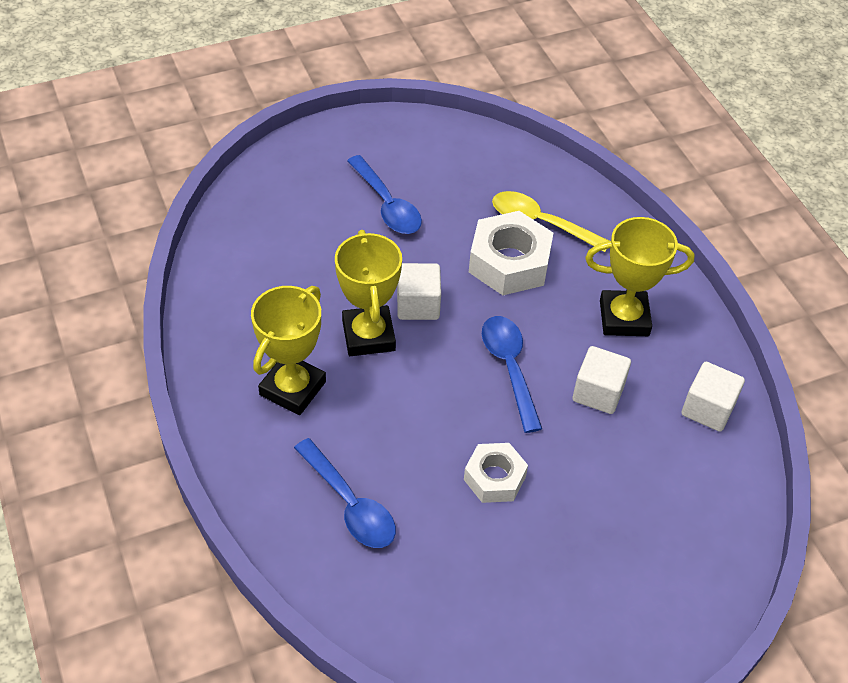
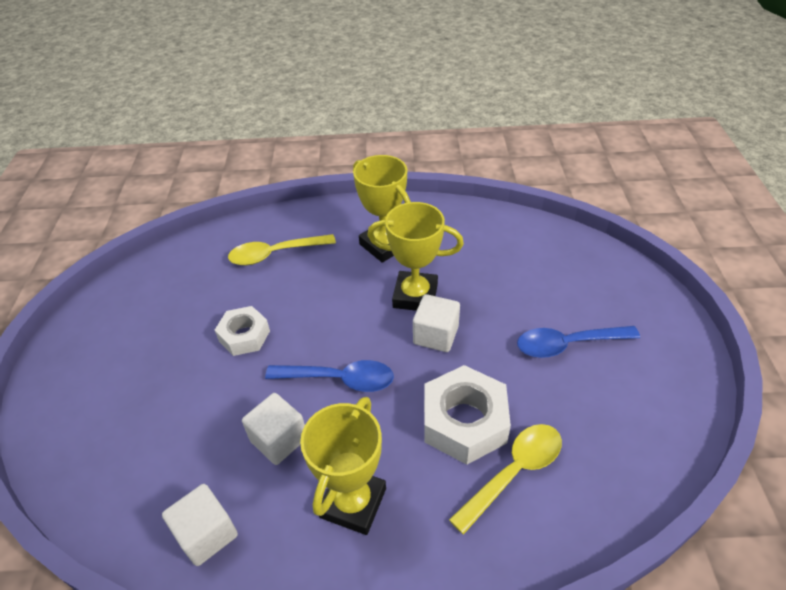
camera: 115 degrees right, 5 degrees down
(350, 504) = (275, 254): blue spoon -> yellow spoon

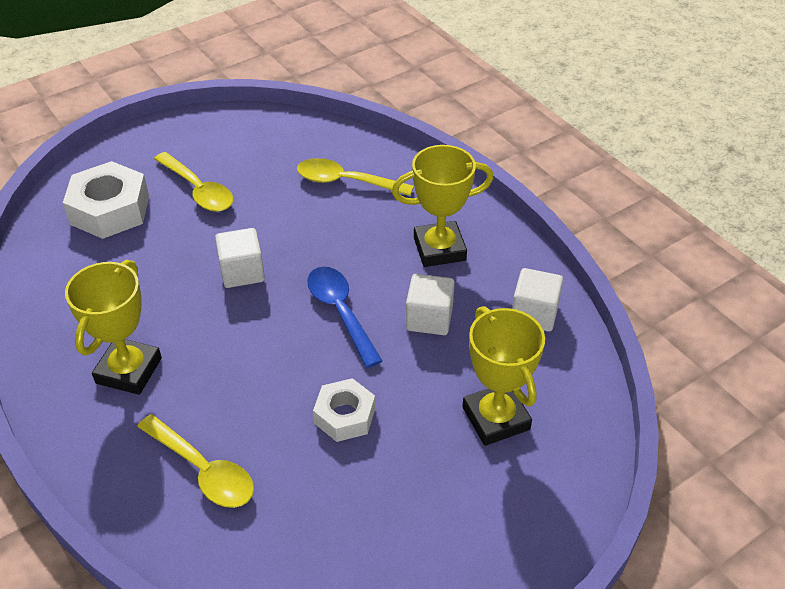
camera: 125 degrees left, 0 degrees up
(415, 295) = (198, 308): yellow trophy -> yellow trophy (495, 418)
(464, 422) = (323, 220): white nut -> white nut (110, 210)
(567, 344) = (198, 190): blue spoon -> yellow spoon

